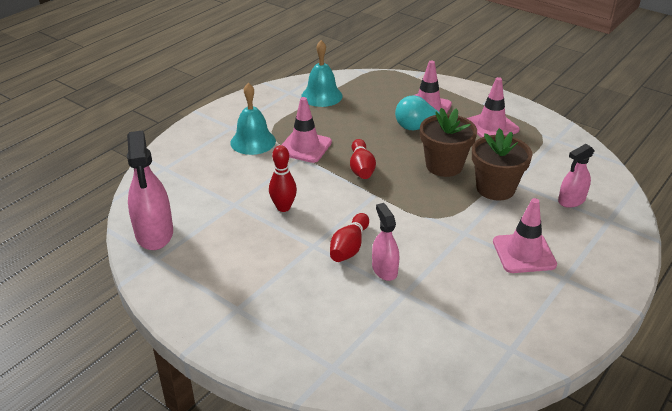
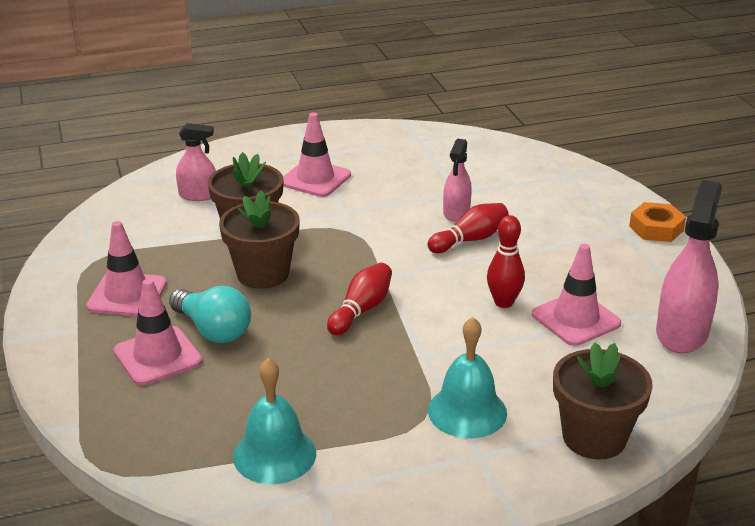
camera: 145 degrees left, 5 degrees down
(180, 154) = (594, 437): none -> brown flower pot
(213, 328) = (656, 228): none -> orange nut
(305, 147) = (401, 369): pink traffic cone -> pink traffic cone (576, 319)

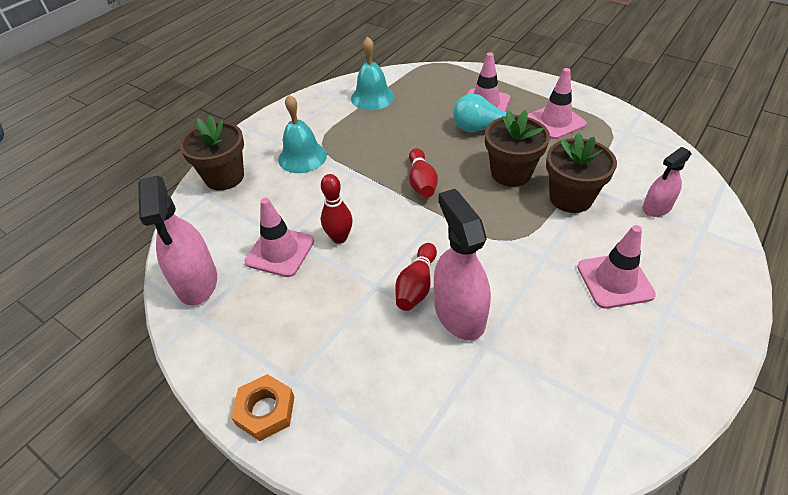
camera: 145 degrees right, 15 degrees up
(456, 212) = (459, 313): pink spray bottle -> pink spray bottle, size x1.69

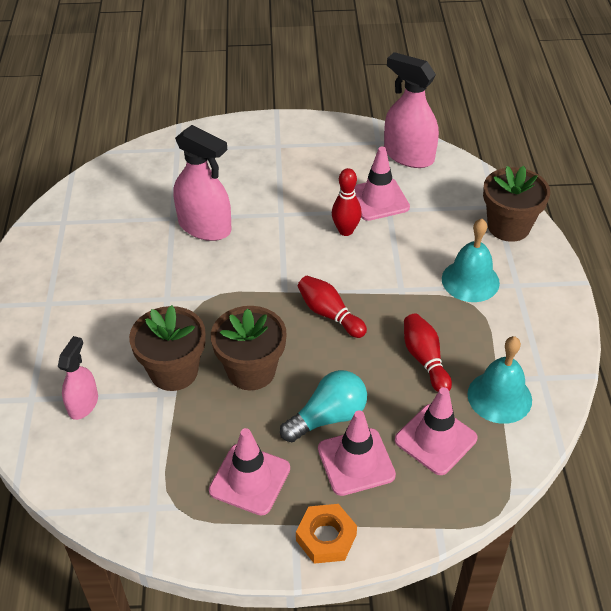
camera: 140 degrees right, 0 degrees up
(265, 410) = (277, 128): orange nut -> orange nut (326, 537)
(416, 285) = (251, 228): red bowling pin -> red bowling pin (425, 359)
(614, 280) = (98, 308): pink traffic cone -> pink traffic cone (435, 439)

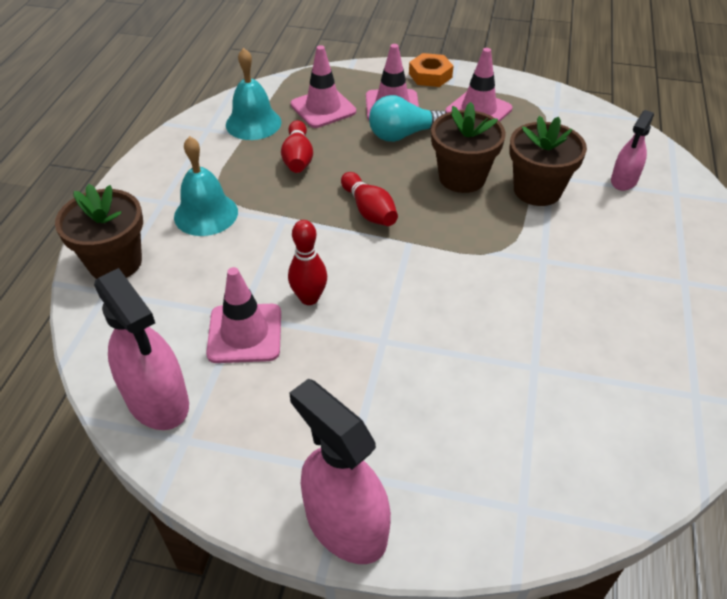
camera: 165 degrees left, 0 degrees up
(205, 227) = (490, 343): pink spray bottle -> pink spray bottle (345, 525)

